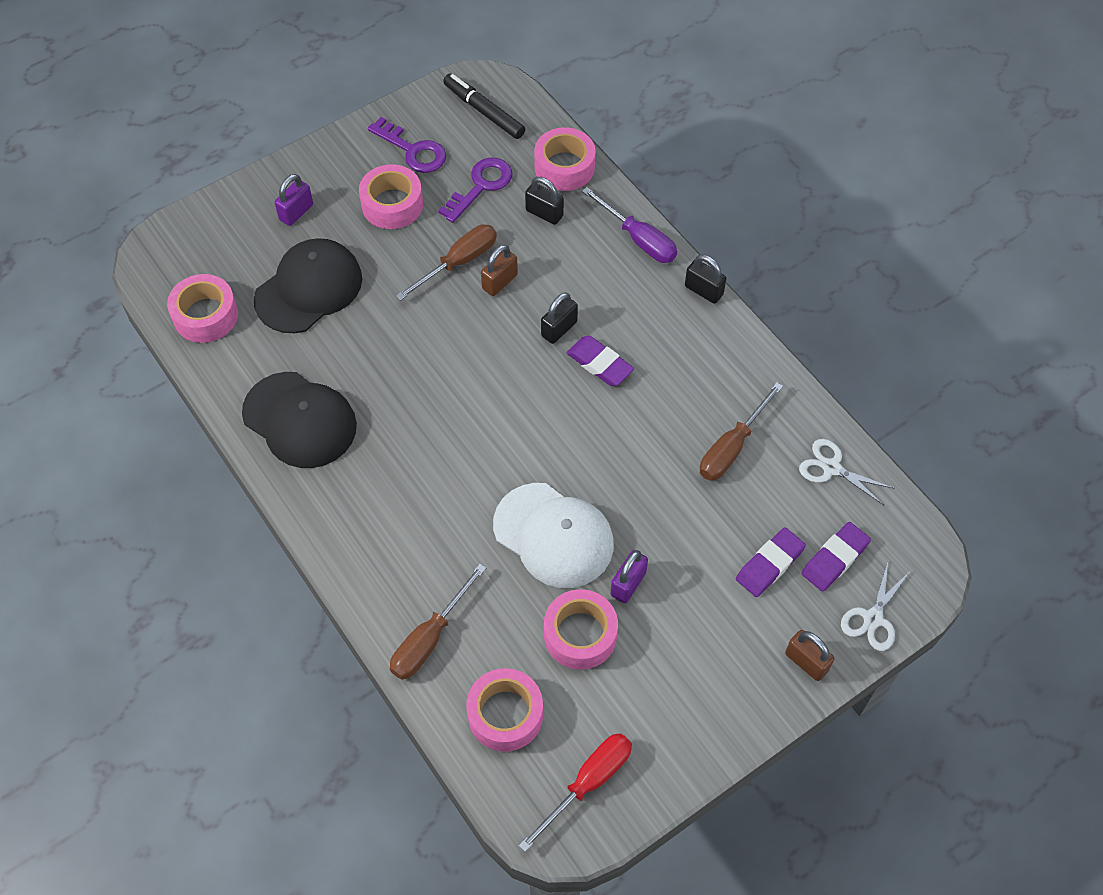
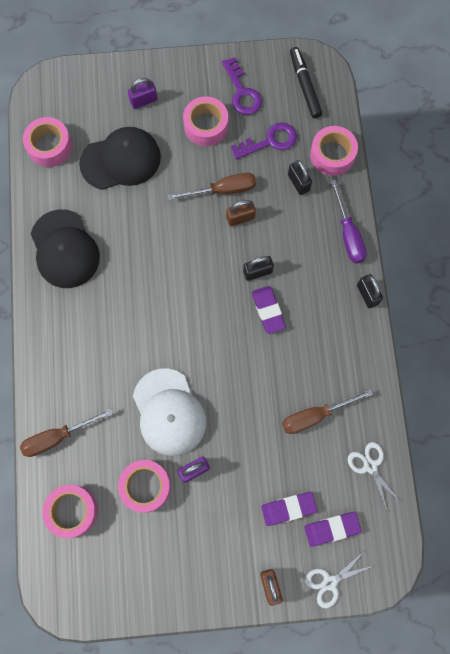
camera: 30 degrees right, 15 degrees up
(588, 783) = (94, 582): red screwdriver -> none

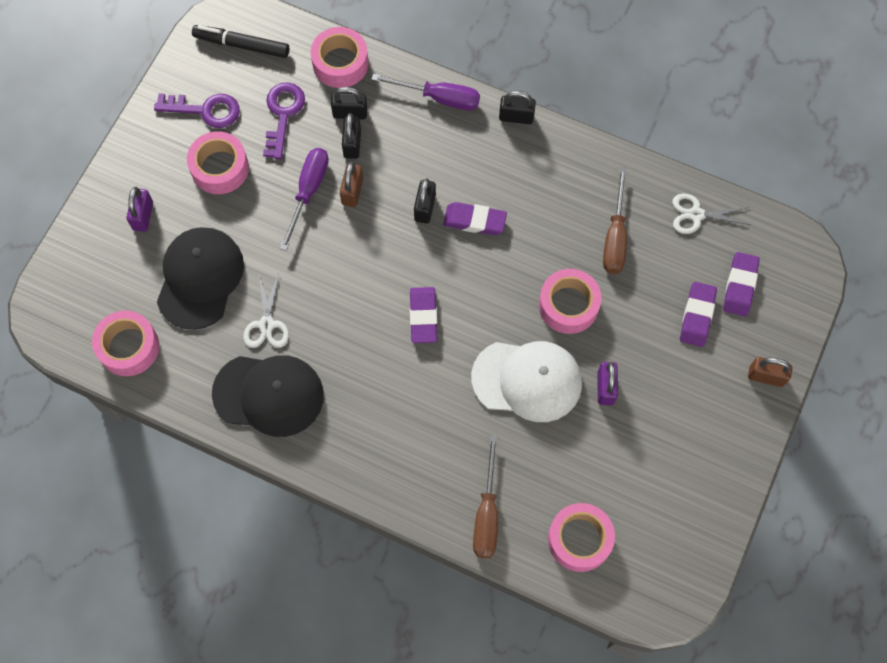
camera: 60 degrees left, 5 degrees down
(145, 486) = (595, 447): pink tape -> pink tape (568, 305)
(176, 316) = (423, 316): none -> purple eraser
(223, 190) = (308, 191): brown screwdriver -> purple screwdriver
(276, 197) = (352, 144): none -> black padlock
(330, 582) = (792, 317): white scissors -> white scissors (266, 324)

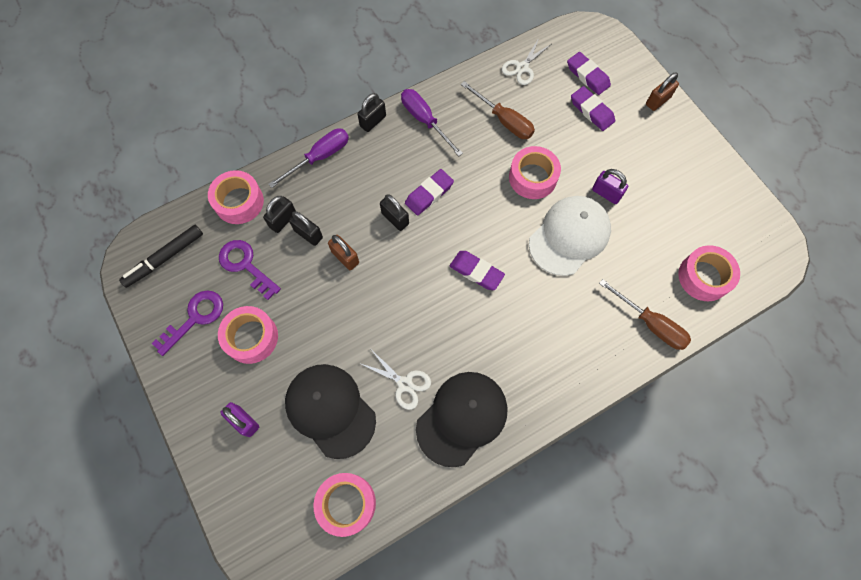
camera: 55 degrees left, 0 degrees up
(308, 191) = (321, 287): purple screwdriver -> purple screwdriver (425, 120)

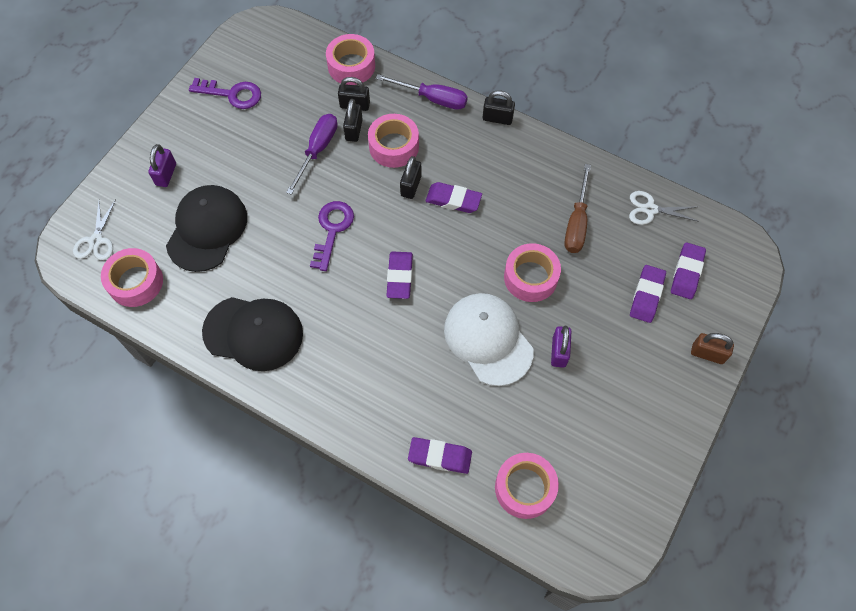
camera: 60 degrees right, 5 degrees down
(165, 258) = (270, 46): black marker -> none
(246, 265) = (297, 102): purple key -> purple key (332, 230)
(251, 337) = (238, 141): pink tape -> pink tape (394, 146)
(345, 257) = (349, 168): brown padlock -> none
(404, 384) = (260, 273): white scissors -> white scissors (96, 241)
(425, 120) = (528, 158): purple screwdriver -> purple screwdriver (317, 150)
(569, 236) = (488, 339): white cap -> white cap turned 135 degrees counterclockwise
(650, 324) = (440, 456): brown screwdriver -> purple eraser

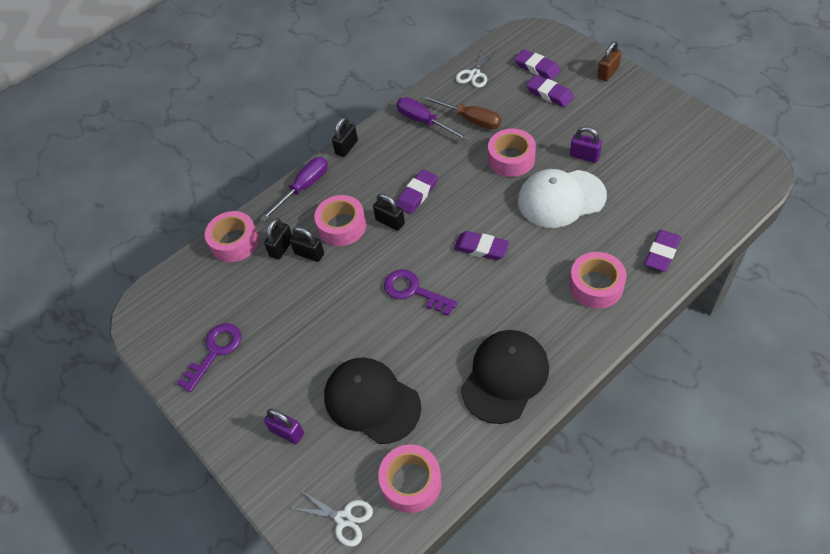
camera: 65 degrees left, 10 degrees down
(317, 150) = (319, 287): purple screwdriver -> purple screwdriver (424, 121)
(524, 488) = (699, 203): pink tape -> pink tape (596, 286)

